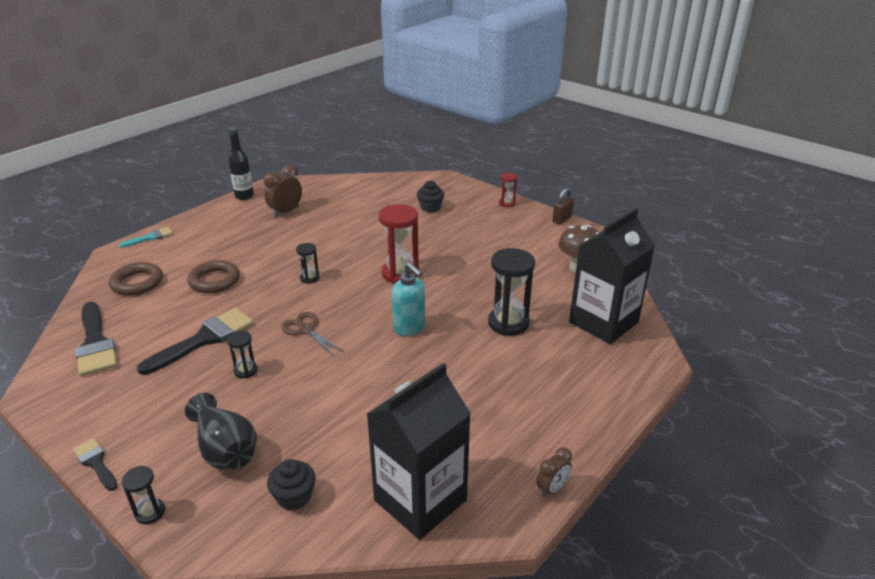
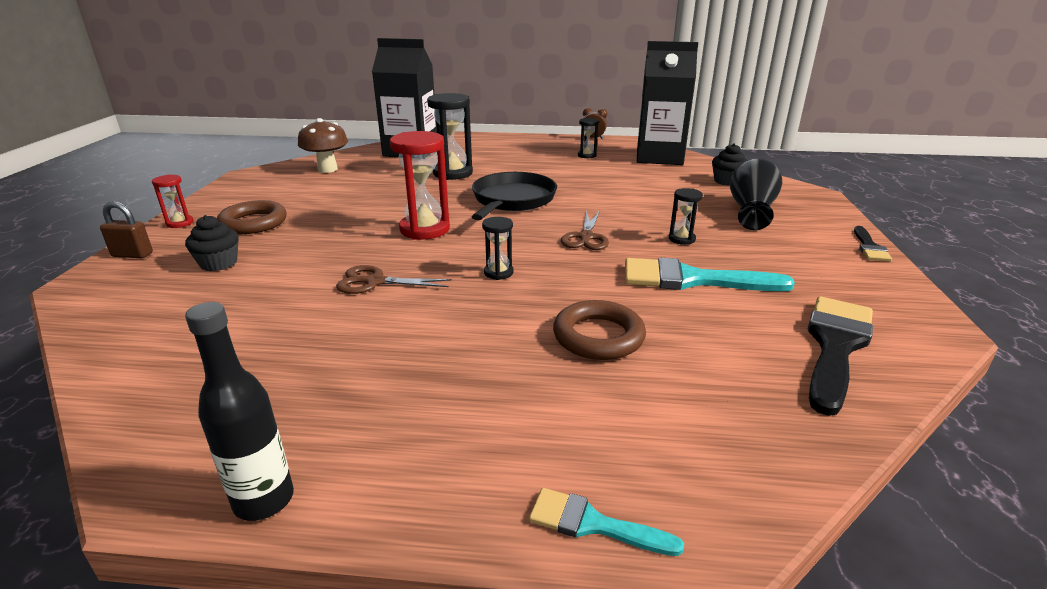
camera: 125 degrees left, 5 degrees down
(137, 283) = (713, 409): brown ring -> brown ring (253, 223)
(150, 512) = (832, 210): black hourglass -> black hourglass (587, 155)
(204, 339) = (691, 279): black brush -> turquoise brush
(286, 212) = (316, 386): brown clock -> none
(351, 241) = (375, 282): none -> brown scissors
(409, 328) = (512, 200): turquoise soap dispenser -> black pan
(562, 219) = (217, 191): brown padlock -> brown padlock (132, 255)

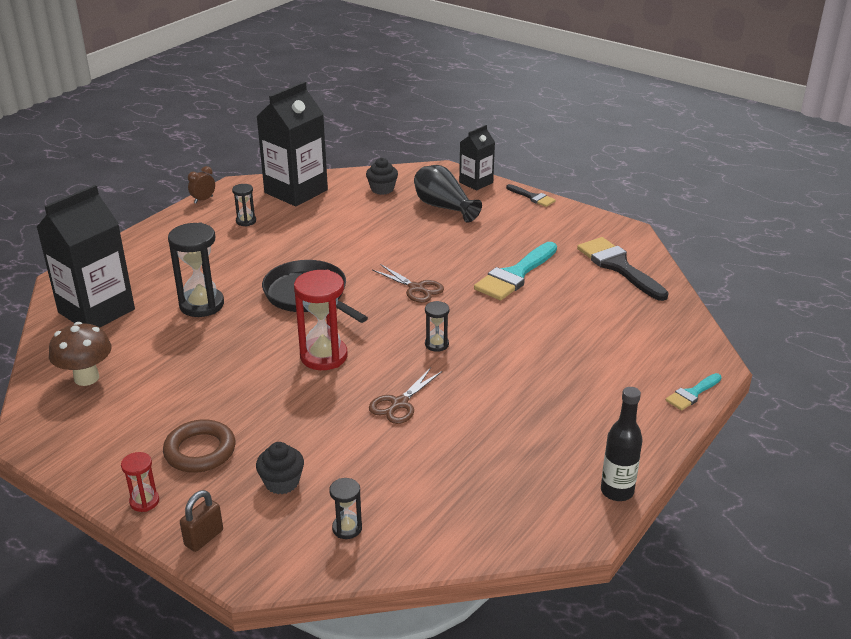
camera: 60 degrees left, 5 degrees up
(598, 336) = (551, 335): brown ring -> none
(681, 239) = (458, 253): black hourglass -> black hourglass (347, 528)
(829, 213) = (476, 182): none -> black carton

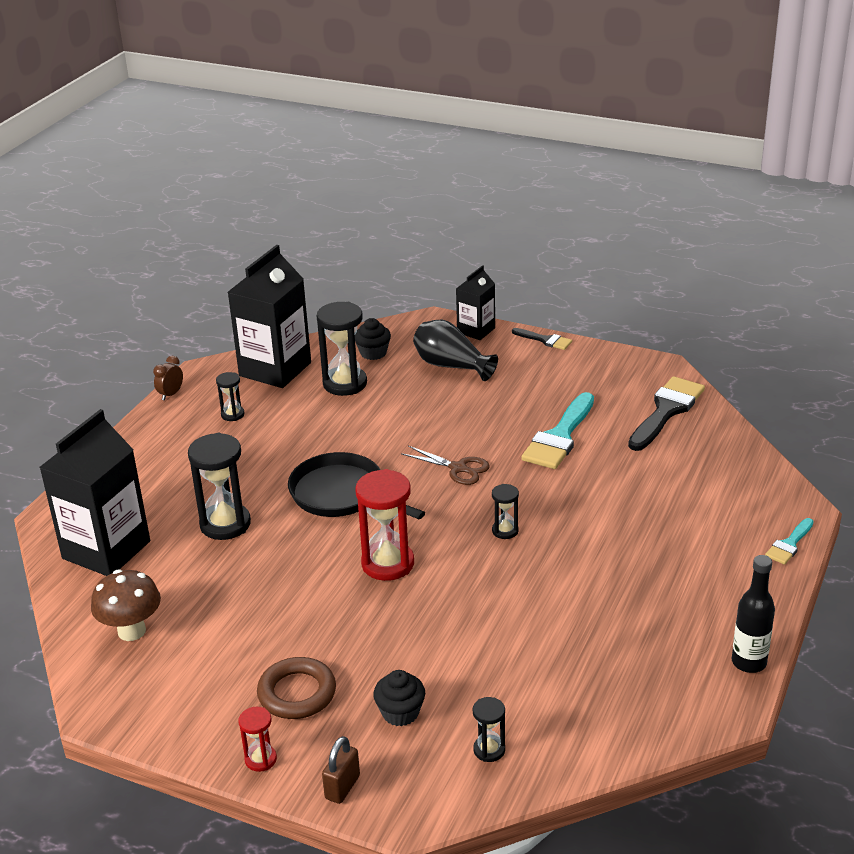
camera: 10 degrees left, 0 degrees up
(348, 209) = (345, 384): none -> black hourglass
(399, 403) = (491, 604): brown scissors -> none
(618, 267) = (666, 411): black brush -> black brush turned 75 degrees clockwise

